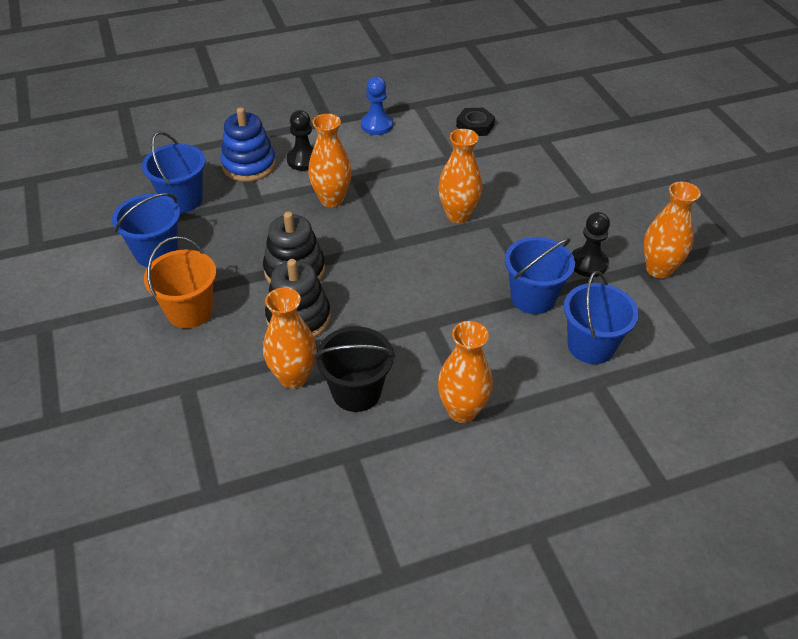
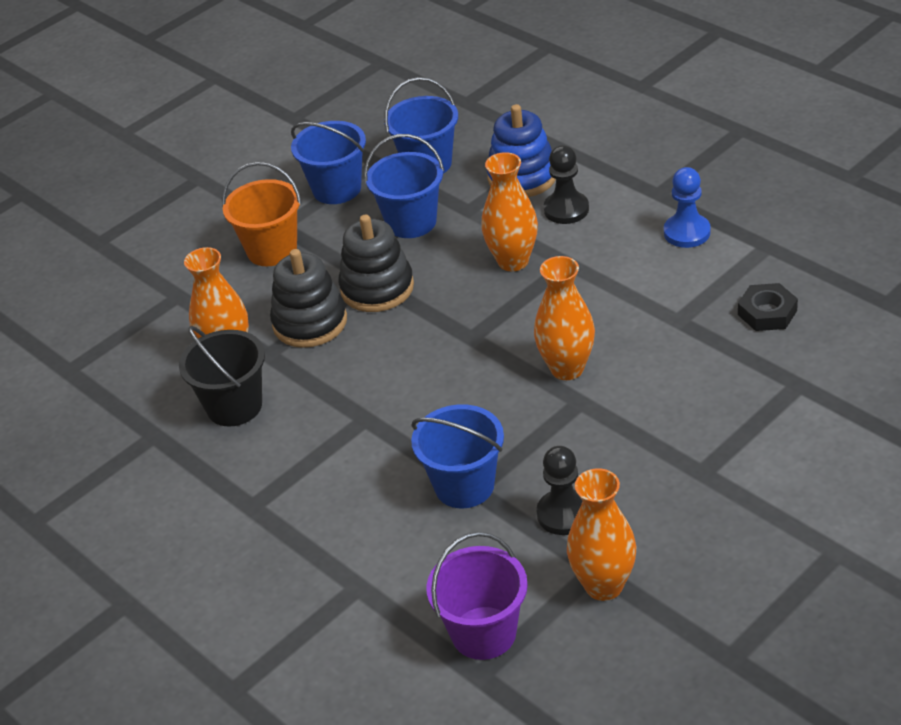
camera: 70 degrees right, 5 degrees down
(462, 411) = (253, 492): orange vase -> none
(591, 346) = (415, 563): blue bucket -> blue bucket (411, 222)
(671, 335) = (483, 633): none -> purple bucket

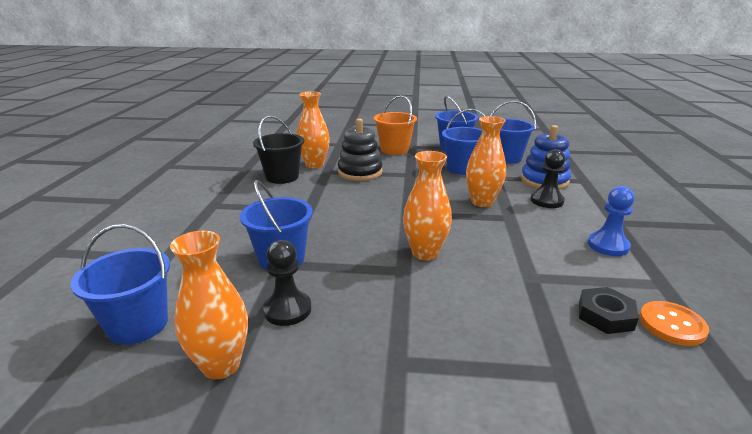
camera: 45 degrees right, 15 degrees down
(377, 288) = (406, 178): black stacking toy -> none
(483, 633) = (138, 325): purple bucket -> blue bucket
(811, 284) = (672, 325): none -> orange button

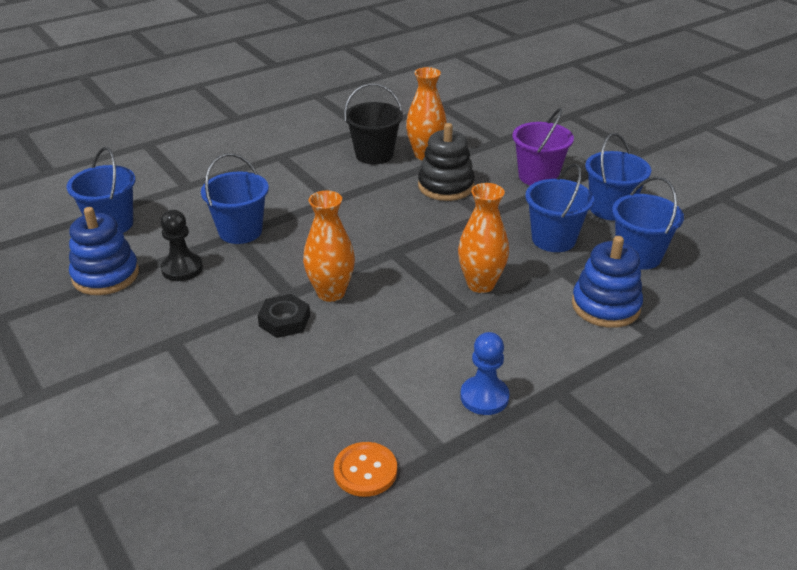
camera: 50 degrees right, 10 degrees up
(221, 365) = (106, 275): orange vase -> blue stacking toy
(394, 149) = (538, 176): orange bucket -> purple bucket
(546, 201) = (546, 325): black pawn -> none
(605, 315) = (338, 426): black nut -> black nut (284, 321)

